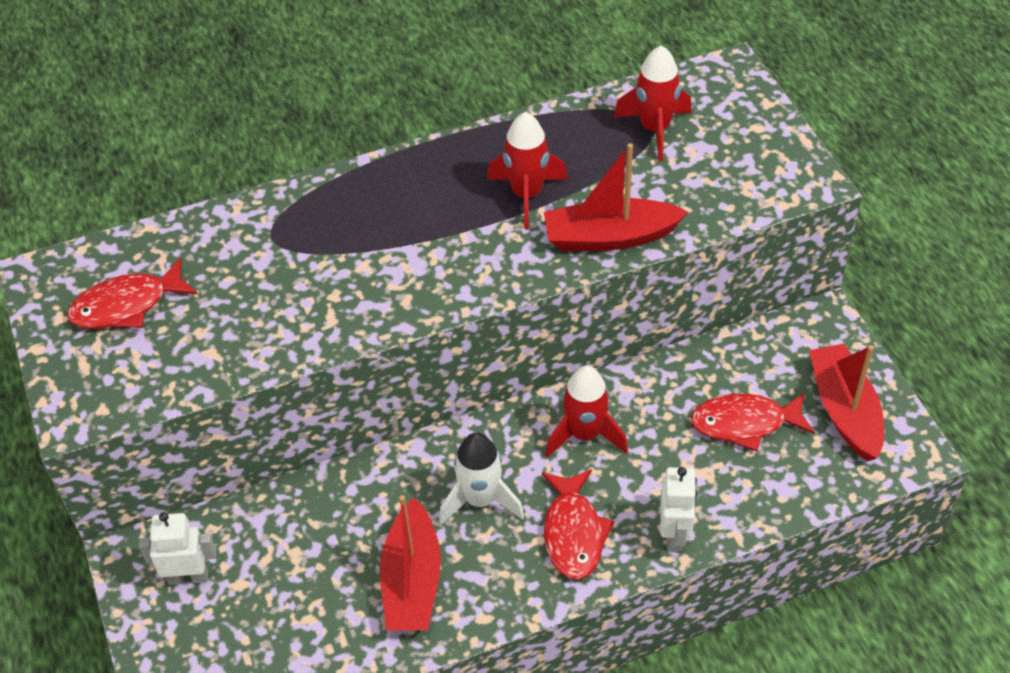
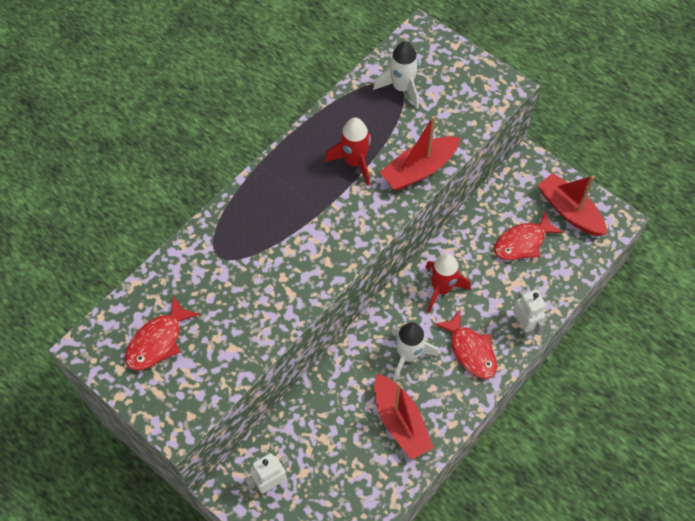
camera: 30 degrees left, 10 degrees up
(655, 129) = (401, 88): red rocket -> white rocket

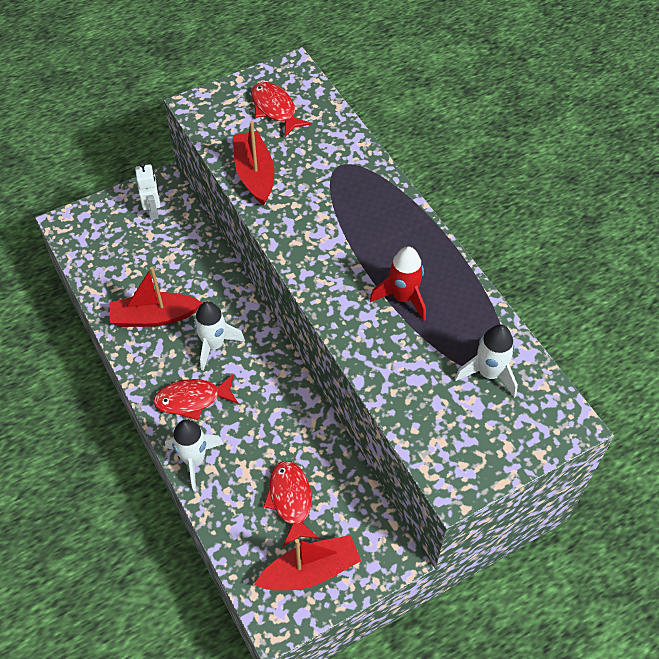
camera: 110 degrees right, 5 degrees down
(419, 170) = (370, 352): red boat -> red boat (254, 174)
(441, 289) = (270, 399): red rocket -> none
(524, 326) = (194, 459): white robot -> white rocket

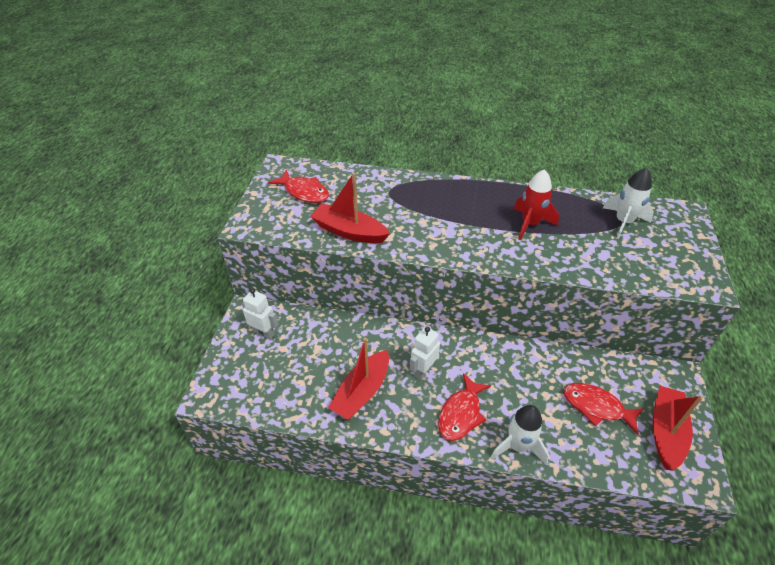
camera: 50 degrees left, 10 degrees down
(214, 345) = (423, 370): white rocket -> white robot
(275, 109) = (304, 192): red fish -> red fish turned 150 degrees counterclockwise

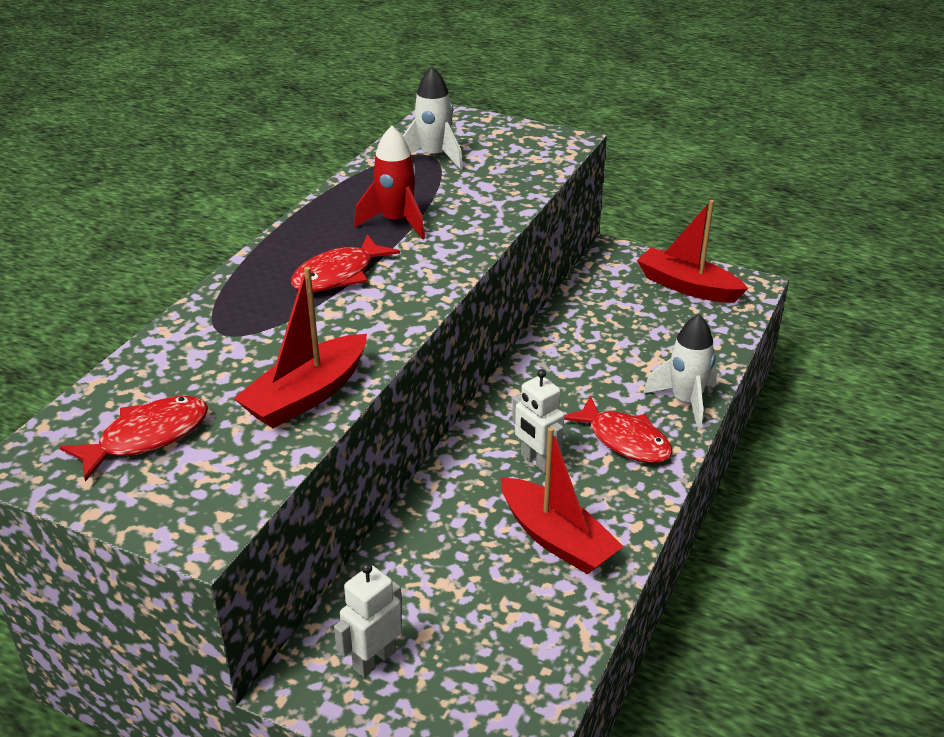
camera: 75 degrees left, 10 degrees down
(597, 407) = (642, 323): red fish -> red fish (338, 275)

